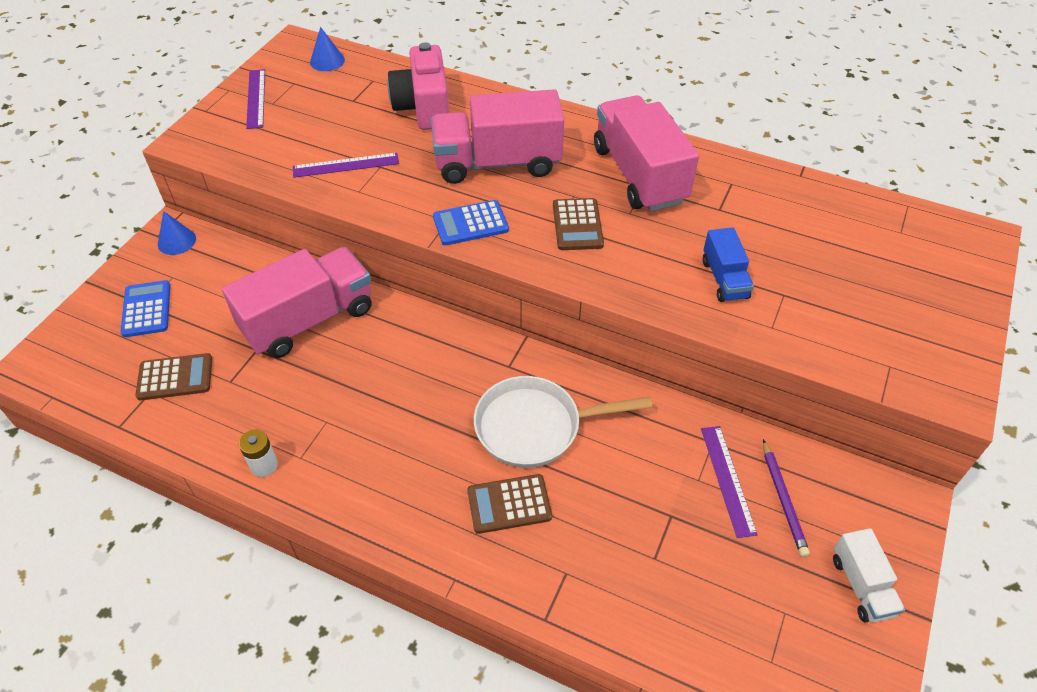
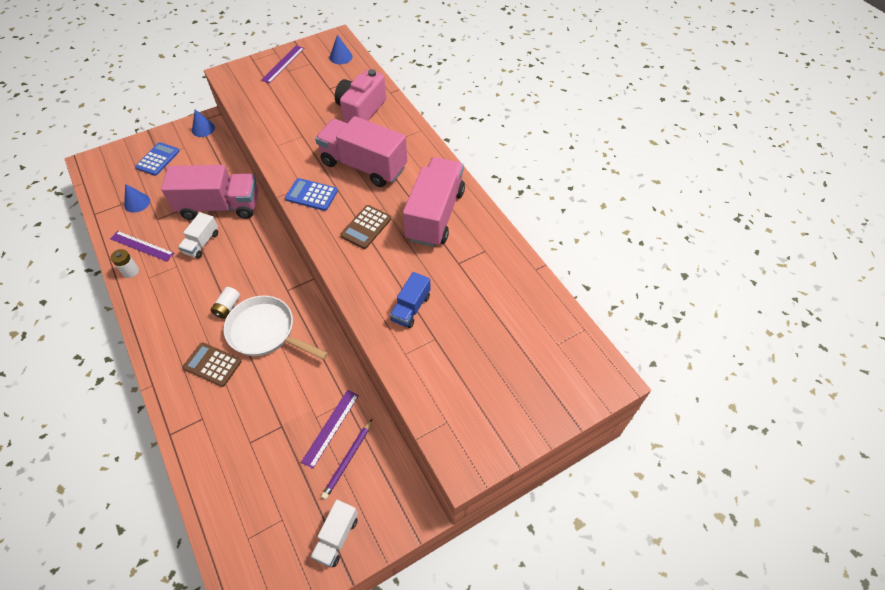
camera: 35 degrees right, 5 degrees up
(175, 377) = (137, 203): brown calculator -> blue cone
(332, 375) = (202, 243): none -> white truck
(346, 165) = (286, 126): purple ruler -> purple ruler (142, 246)
(454, 428) = (227, 307): none -> white battery

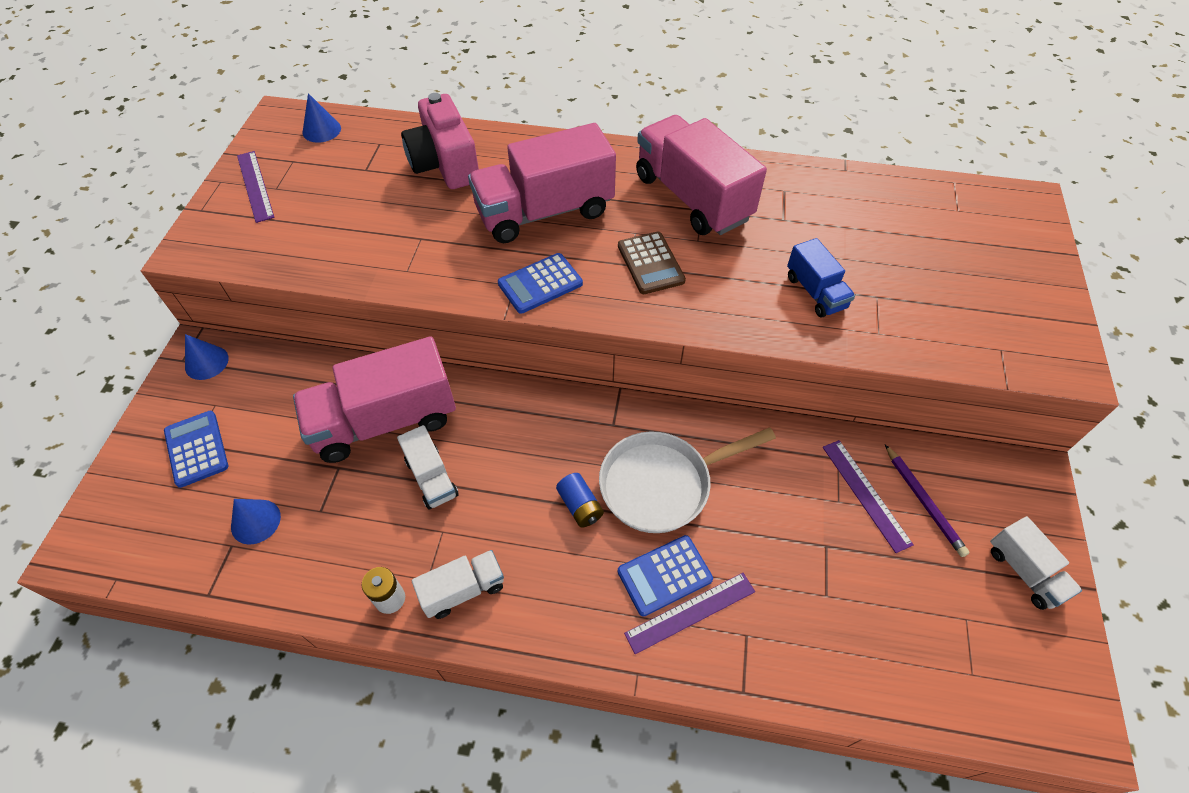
camera: 50 degrees left, 0 degrees up
(142, 246) = (354, 558): purple ruler -> purple ruler (690, 612)
(152, 293) = (463, 590): none -> white truck
(212, 364) = (664, 575): brown calculator -> blue calculator
(220, 206) = (385, 421): pink truck -> pink truck turned 150 degrees counterclockwise
(227, 307) = (580, 506): white battery -> blue battery

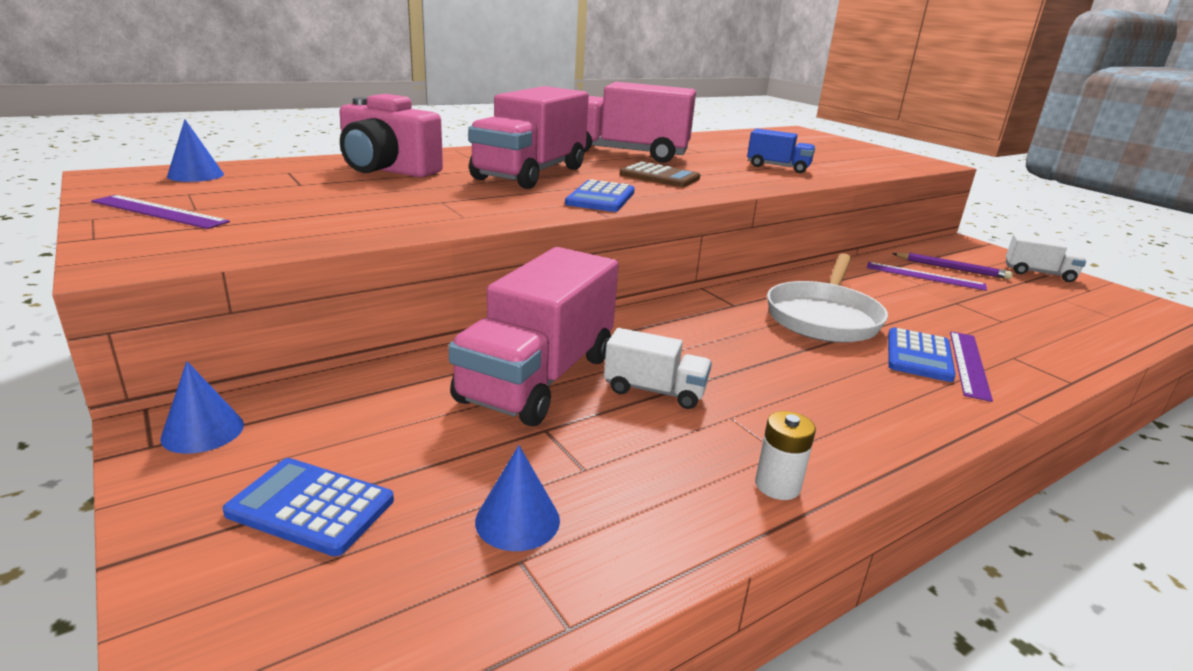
camera: 45 degrees left, 30 degrees down
(463, 590) = (821, 441): white truck -> none
(580, 506) = (799, 350): blue battery -> none

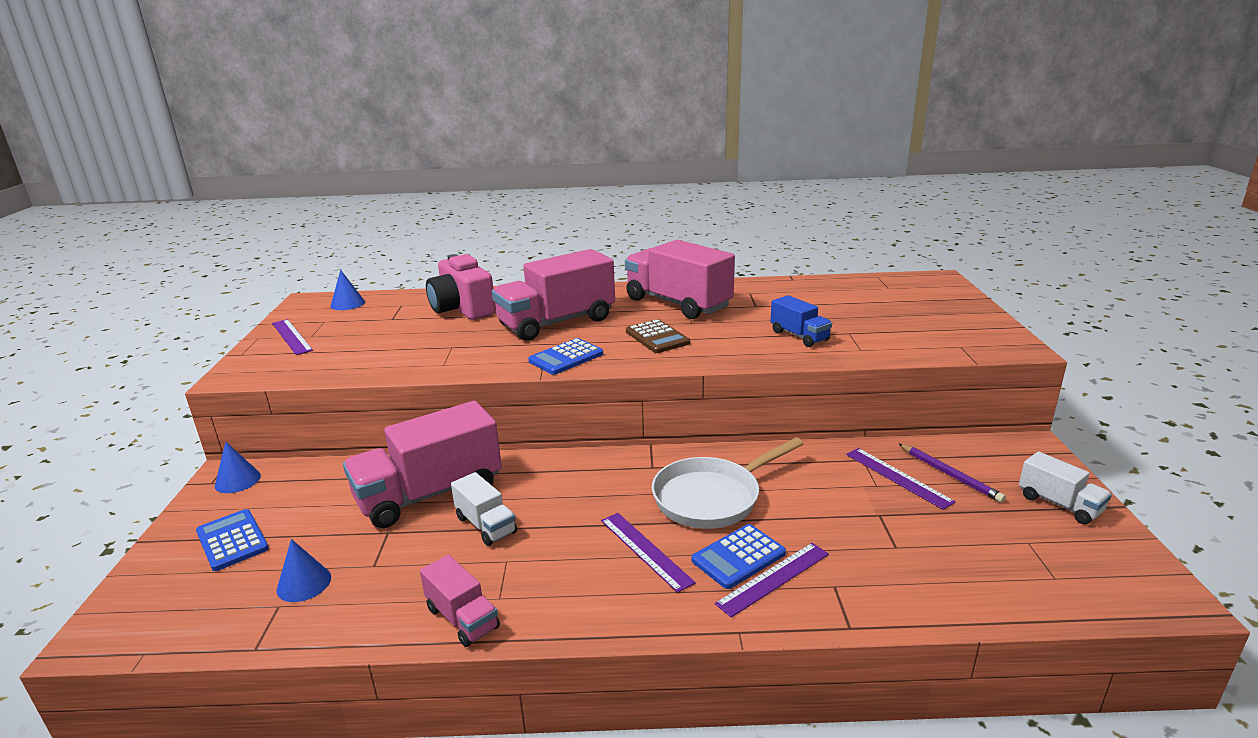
camera: 35 degrees right, 0 degrees up
(777, 485) = (462, 618): white battery -> pink truck
(841, 371) = (645, 550): none -> purple ruler

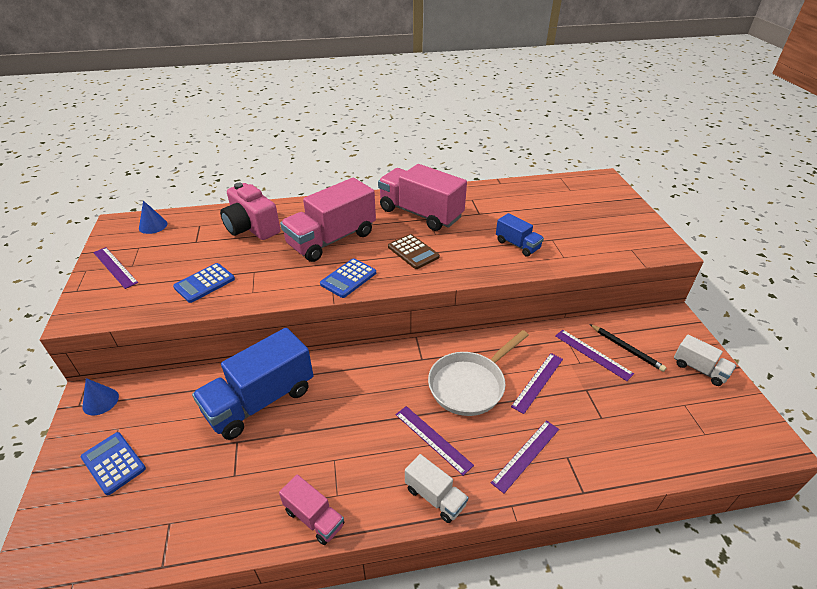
camera: 10 degrees left, 15 degrees up
(304, 583) = (183, 499): blue cone -> none
(430, 494) = (260, 401): pink truck -> blue truck
(486, 525) = (311, 427): white truck -> white truck (435, 497)
(738, 557) = (498, 438): blue calculator -> blue calculator (204, 283)
(809, 501) = (537, 382): none -> purple ruler
(949, 475) = (626, 349): purple pencil -> black pencil

